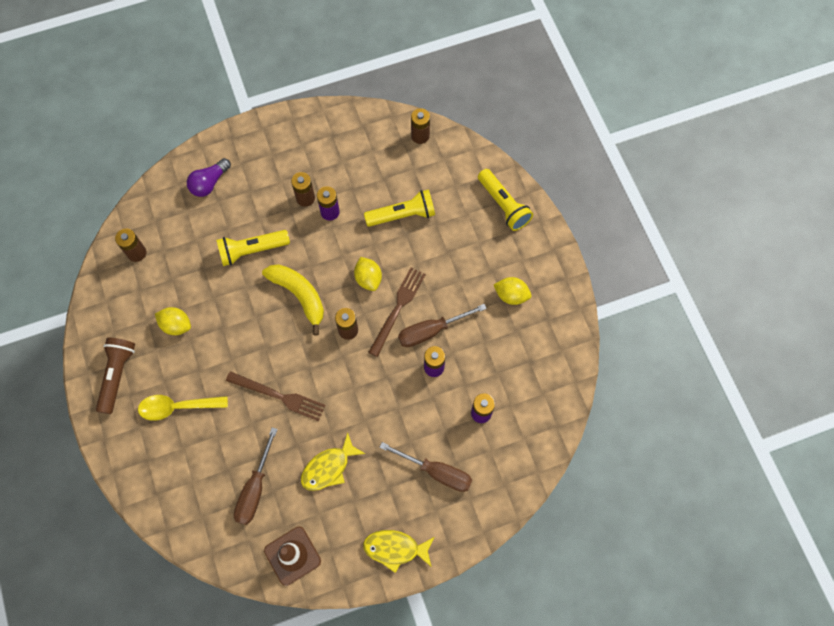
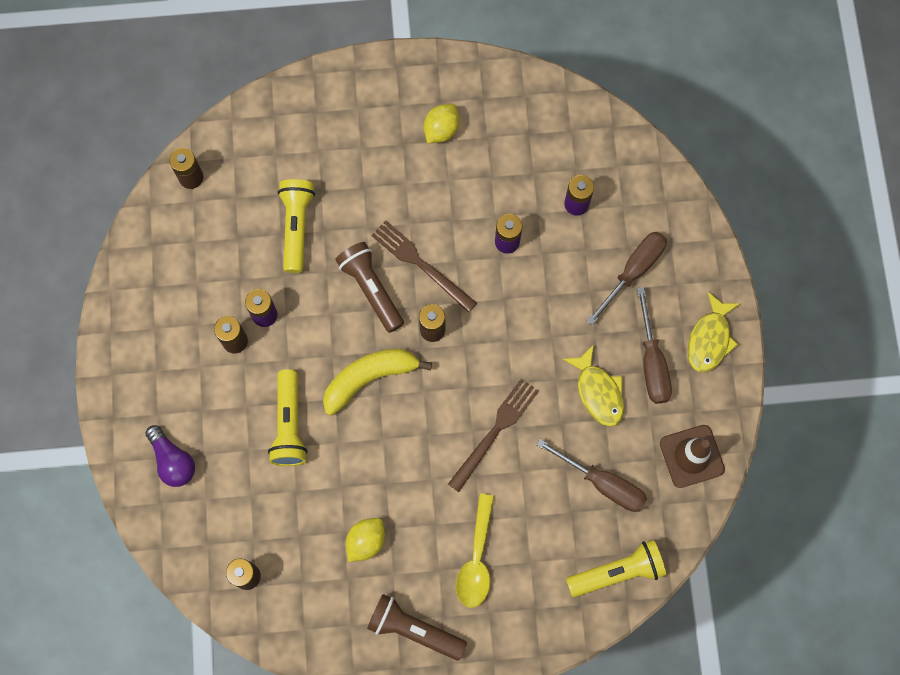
camera: 75 degrees left, 5 degrees up
(368, 279) = (371, 289): yellow lemon -> brown flashlight
(431, 331) = (460, 233): brown screwdriver -> brown screwdriver (652, 362)
(503, 205) = (320, 105): yellow flashlight -> yellow flashlight (617, 572)

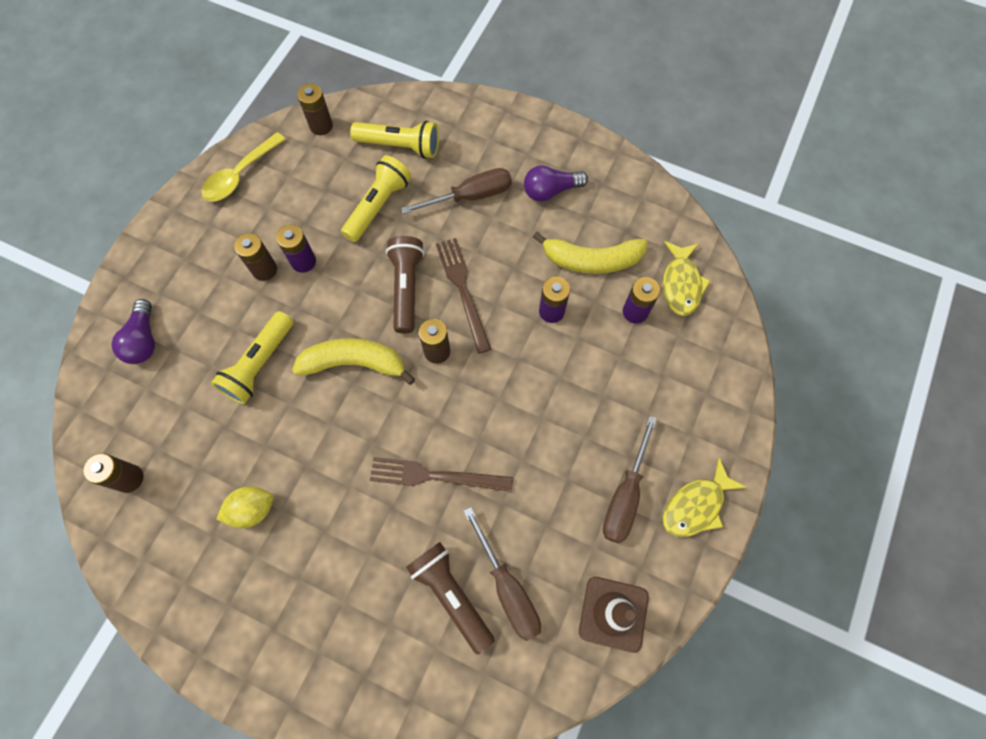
camera: 30 degrees right, 5 degrees down
(414, 629) = (237, 624): brown flashlight -> brown flashlight (451, 595)
(441, 130) = (550, 191): yellow lemon -> purple light bulb
(476, 559) = (340, 590): yellow spoon -> yellow spoon (240, 175)
(495, 431) = (435, 476): brown fork -> brown fork turned 150 degrees counterclockwise
(514, 177) = (591, 260): none -> yellow banana
(598, 392) = (556, 494): yellow fish -> yellow fish (681, 284)
(617, 572) = (468, 690): yellow flashlight -> yellow flashlight (400, 146)
(633, 271) = (655, 399): brown screwdriver -> brown screwdriver (471, 196)

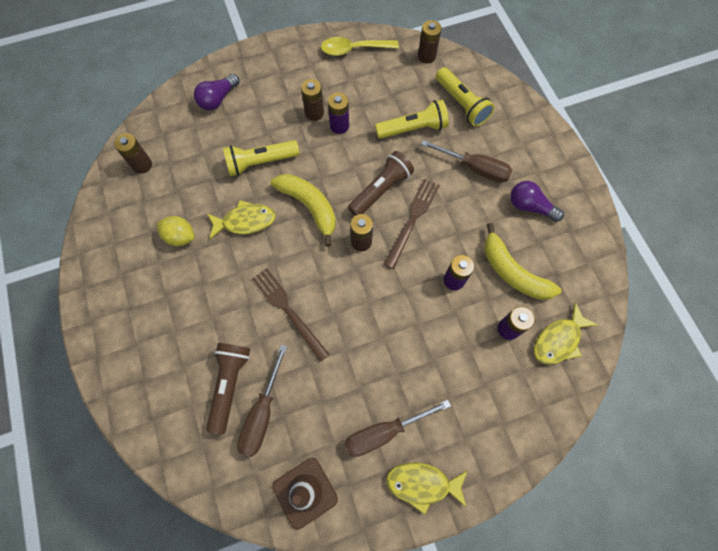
camera: 45 degrees right, 0 degrees up
(305, 434) = (245, 221): none -> yellow fish

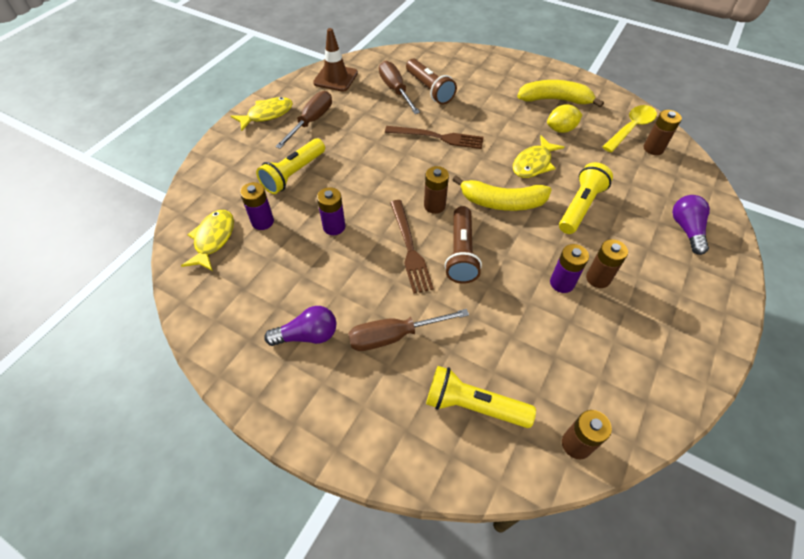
camera: 140 degrees right, 15 degrees down
(353, 49) = (657, 382): yellow spoon -> yellow spoon (631, 128)
(413, 129) = (494, 333): yellow flashlight -> yellow flashlight (293, 174)
(512, 272) = (286, 264): yellow banana -> yellow banana (555, 100)

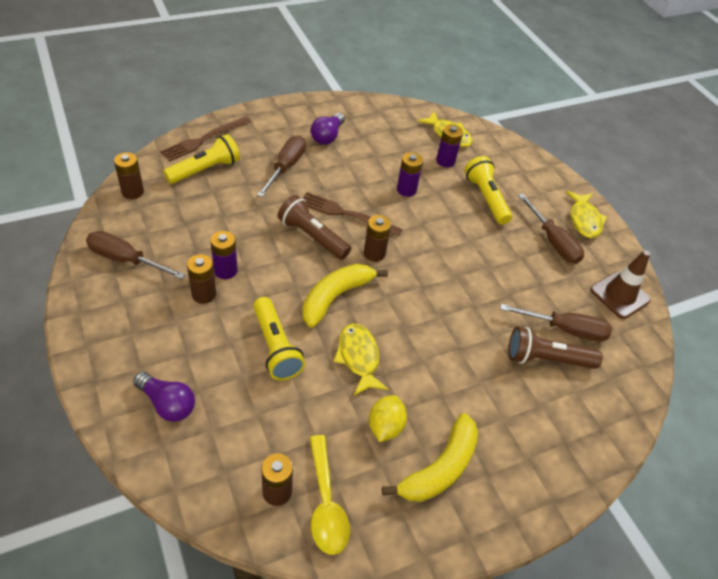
camera: 120 degrees right, 5 degrees down
(437, 137) = (459, 312): brown fork -> brown fork (204, 139)
(642, 363) = (126, 260): none -> brown screwdriver

